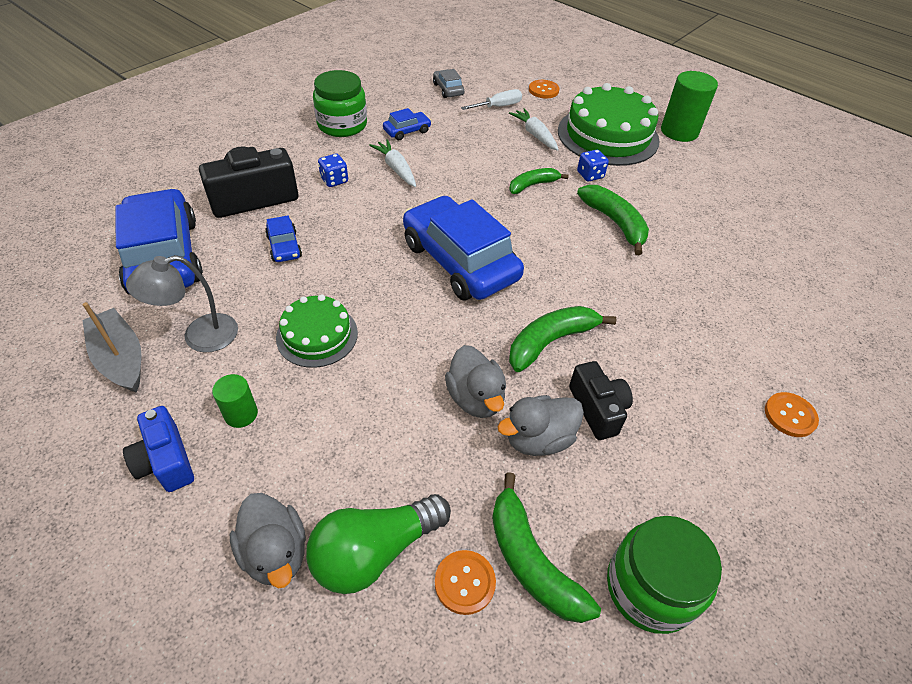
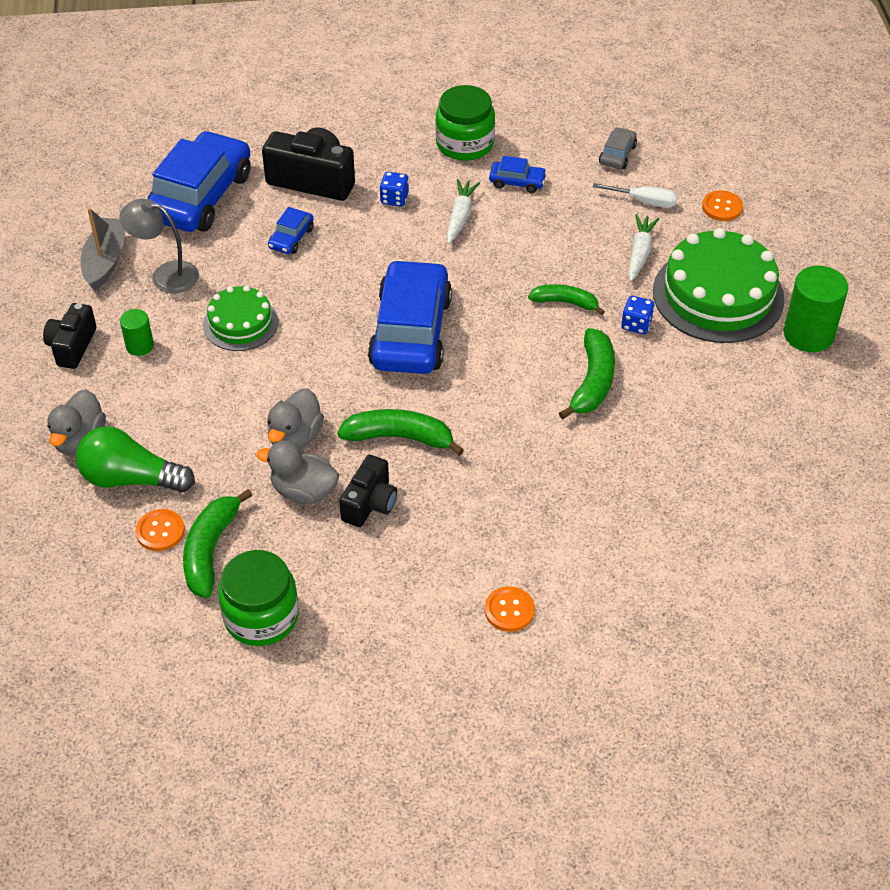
camera: 45 degrees right, 0 degrees up
(166, 461) = (72, 346): blue camera -> black camera

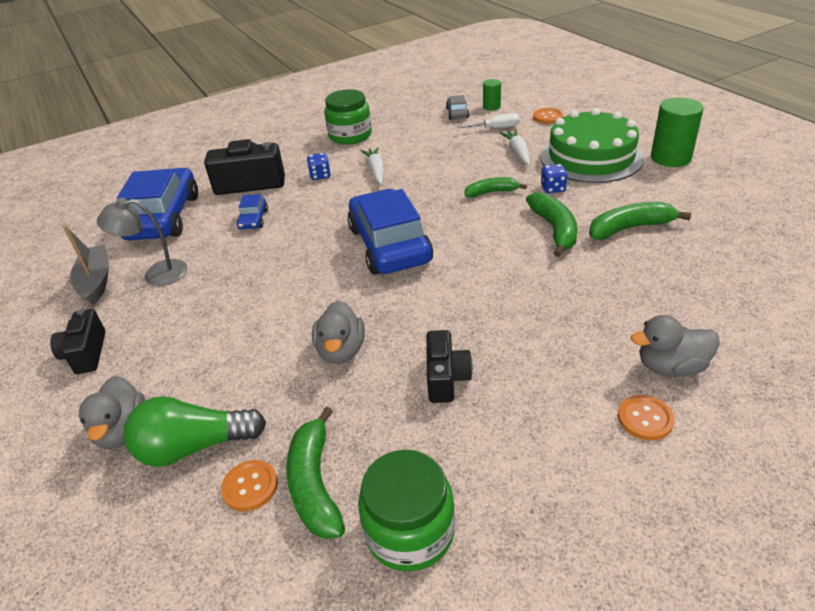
camera: 20 degrees left, 10 degrees down
(140, 346) = (154, 331): green cylinder -> green cylinder (491, 107)
(240, 323) = (241, 285): green cake -> none
(303, 491) = (377, 391): grey duck -> grey duck (670, 367)
(399, 437) = (434, 318): green banana -> green banana (629, 228)
(517, 182) = (402, 143): blue car -> none

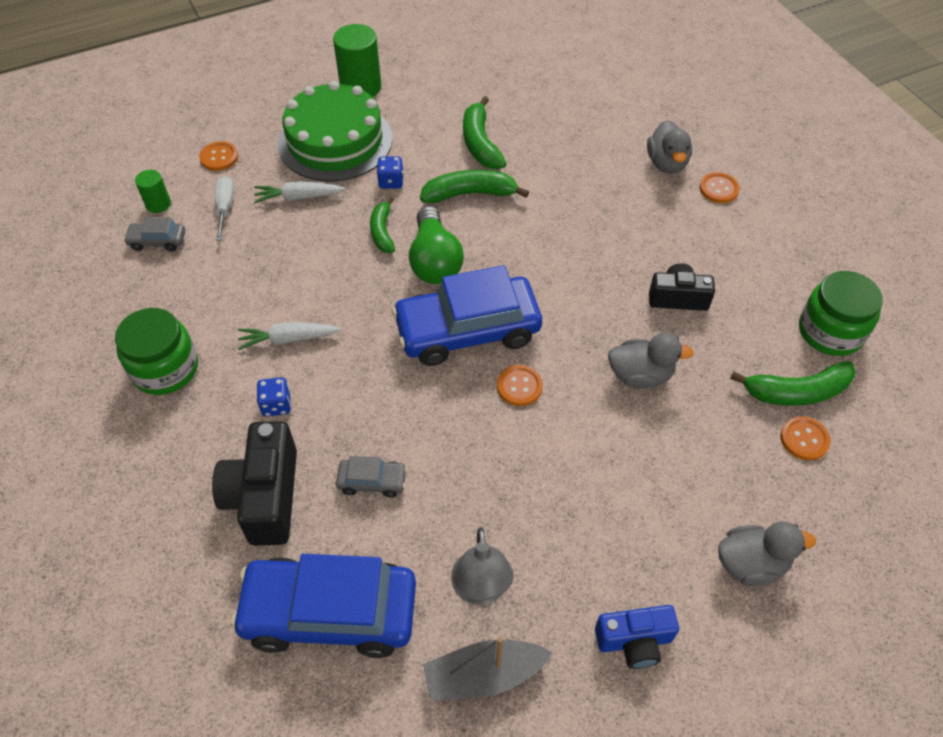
camera: 90 degrees left, 15 degrees up
(86, 353) = (634, 641): black camera -> blue camera
(194, 447) = (766, 491): green light bulb -> green light bulb (434, 261)
(253, 219) = (372, 481): blue car -> grey car
(331, 277) = (519, 386): none -> orange button

